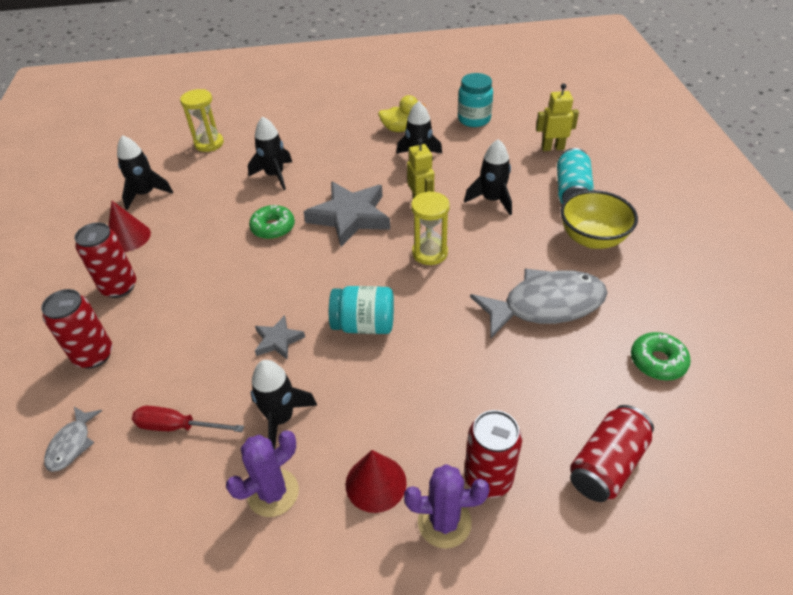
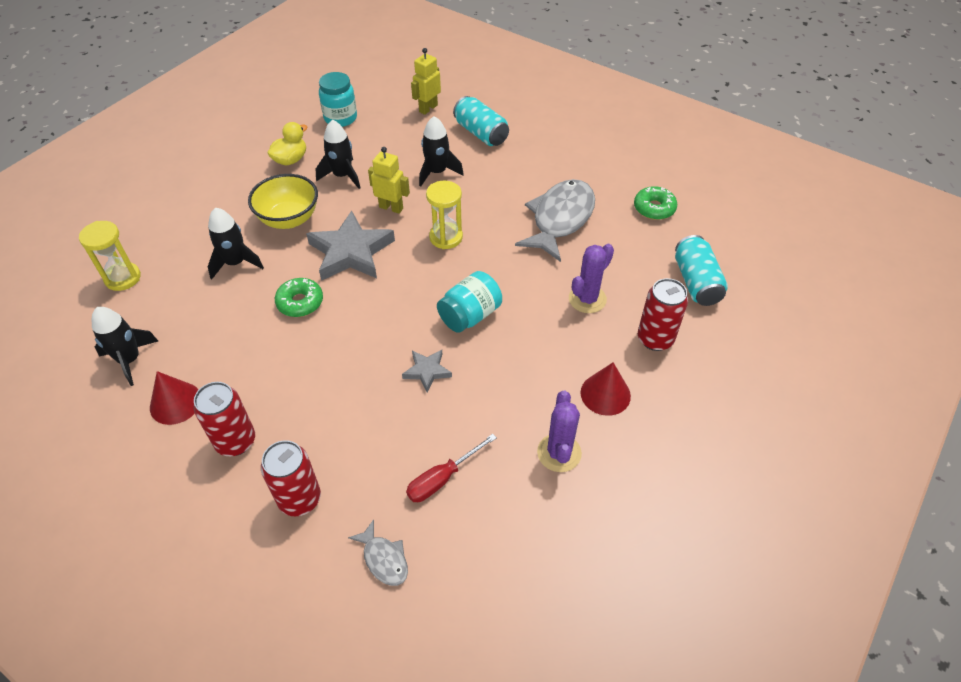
camera: 50 degrees left, 5 degrees up
(281, 418) = (501, 412): black rocket -> none
(444, 522) = (664, 379): purple cactus -> purple cactus (587, 299)
(592, 238) = (533, 158): yellow bowl -> yellow bowl (289, 219)
(607, 464) = (696, 282): red can -> turquoise can

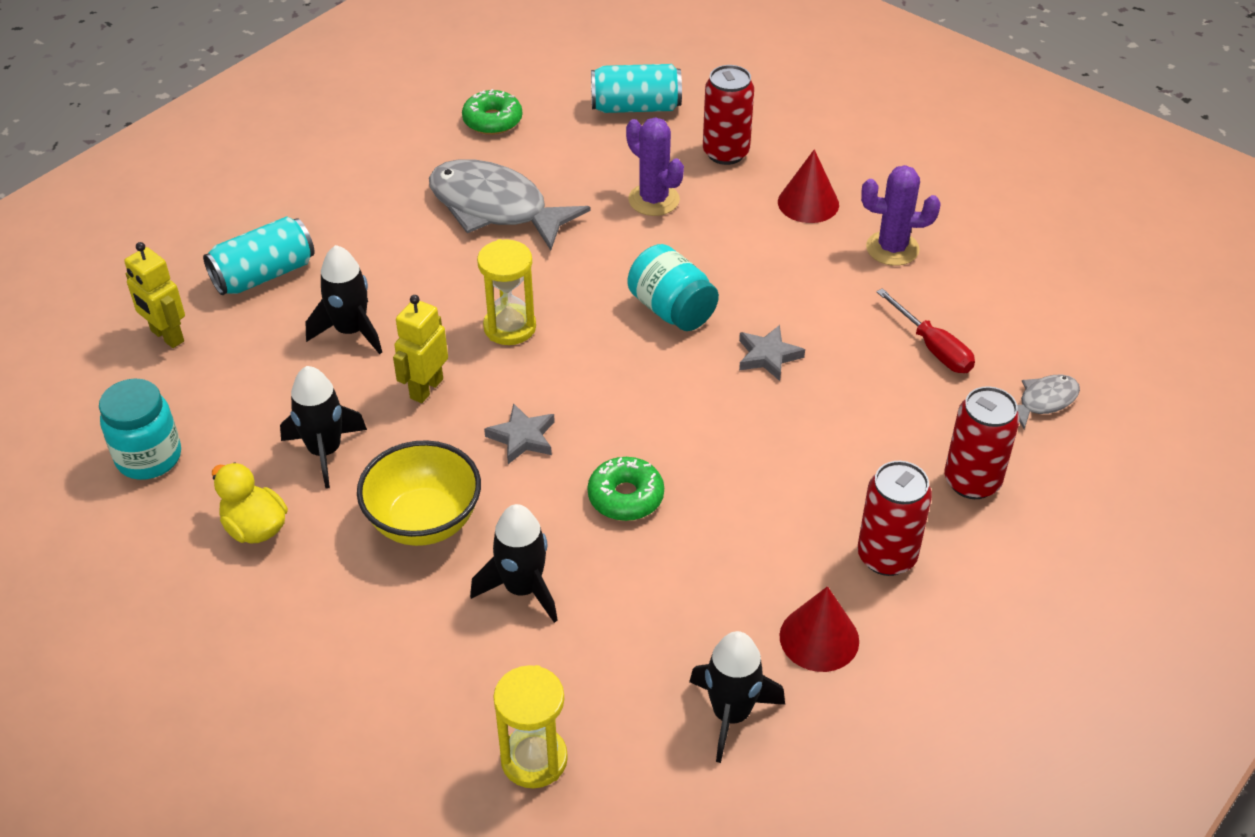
camera: 85 degrees left, 5 degrees down
(351, 252) = (522, 437): grey star -> grey star, size x0.50

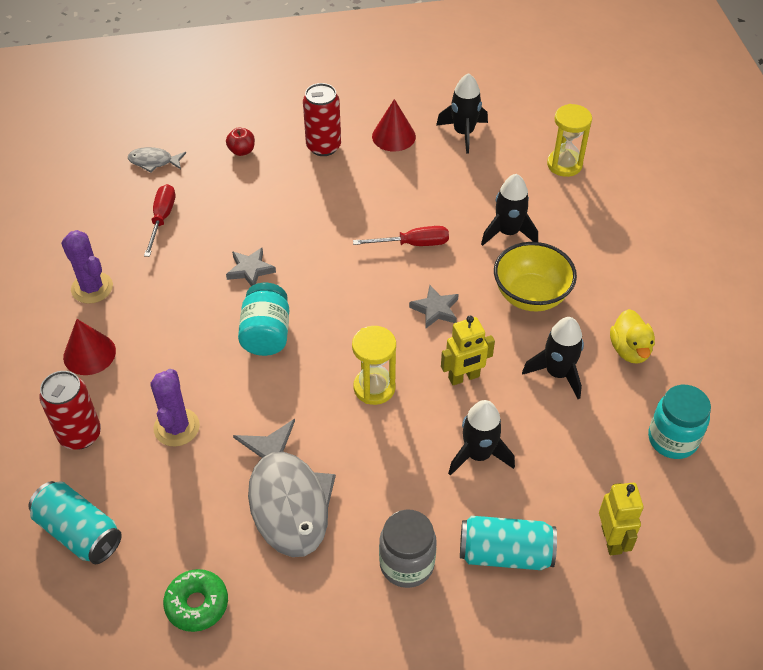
camera: 140 degrees left, 5 degrees up
(347, 224) = (406, 564): none -> grey jar
(625, 497) = (413, 244): green donut -> red screwdriver
(972, 481) = (242, 151): red can -> red apple

